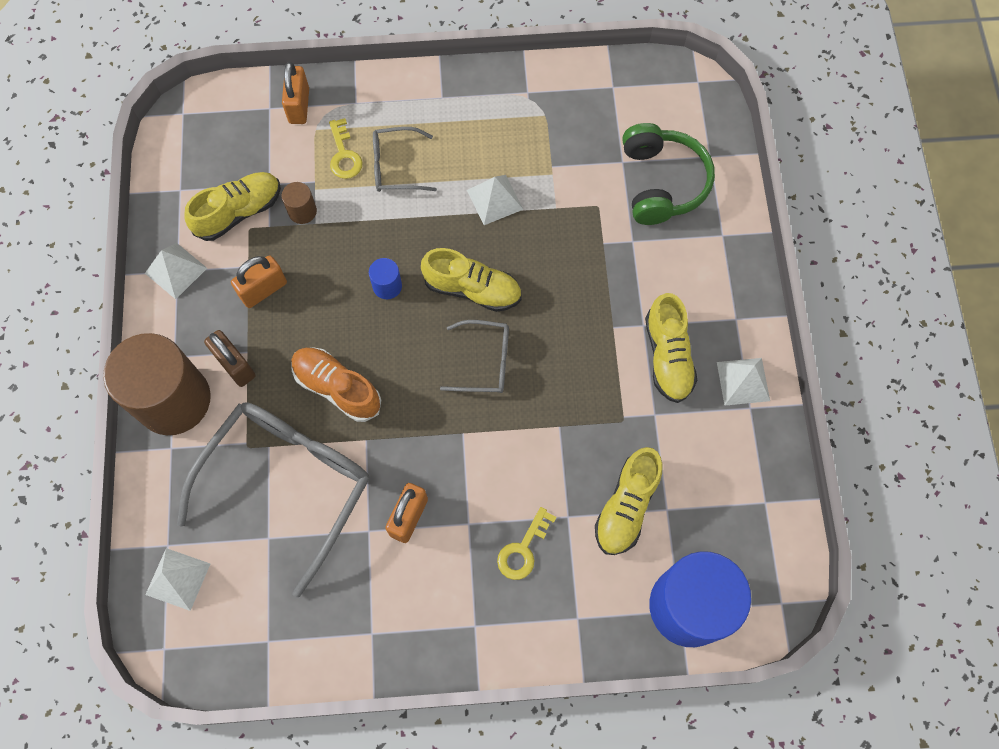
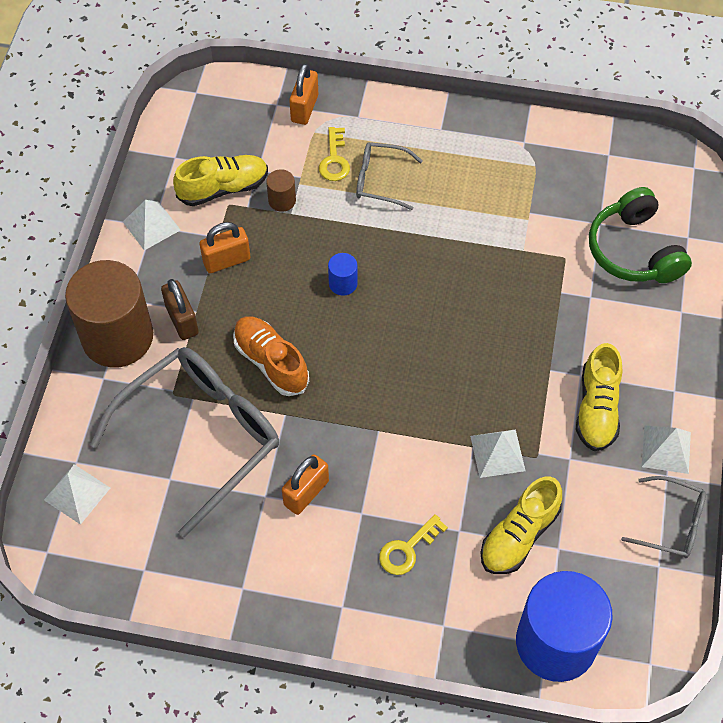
camera: 15 degrees right, 10 degrees down
(472, 289) = (423, 304): yellow shoe -> none
(485, 362) = (417, 372): grey glasses -> grey glasses (672, 523)
(494, 199) = (466, 230): white pyramid -> white pyramid (497, 453)
(662, 183) = (633, 250): green headphones -> green headphones turned 150 degrees clockwise

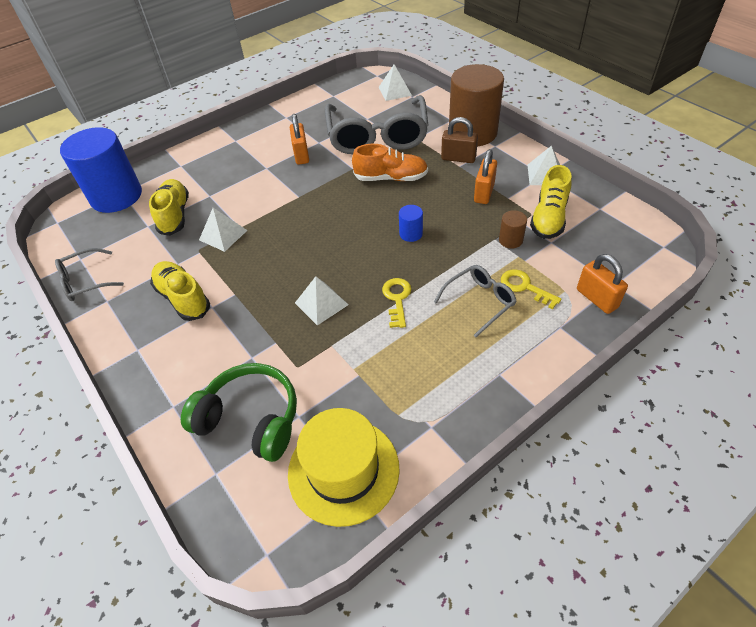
camera: 135 degrees right, 10 degrees down
(408, 549) = (227, 173): yellow key -> yellow key (397, 299)
(605, 168) = (343, 470): none -> yellow hat
(666, 449) = (117, 313): white pyramid -> white pyramid (321, 303)

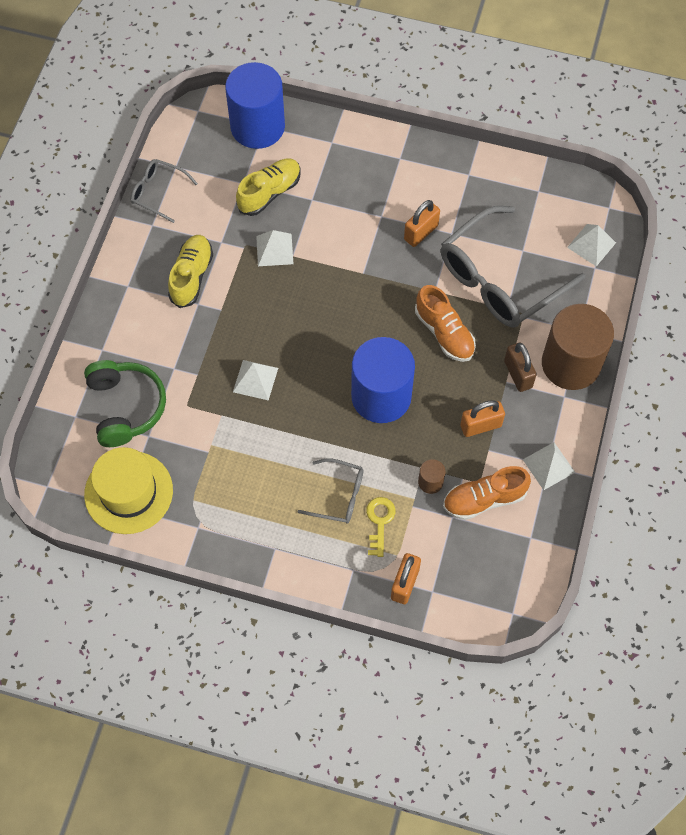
camera: 50 degrees right, 15 degrees up
(397, 299) = (298, 432): yellow key -> none
(411, 234) = (381, 396): blue cylinder -> blue cylinder, size x2.45
(548, 218) = (484, 499): yellow shoe -> orange shoe

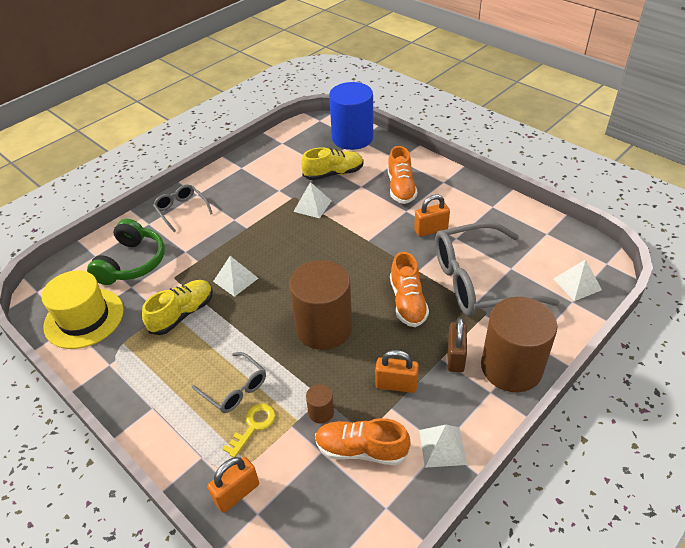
camera: 30 degrees right, 20 degrees down
(158, 192) = (259, 152): grey glasses -> grey glasses (181, 210)
(191, 276) = (243, 202): yellow shoe -> yellow shoe (182, 314)
(358, 185) = (401, 188): none -> orange shoe
(381, 396) = (324, 328): blue cylinder -> brown cylinder

